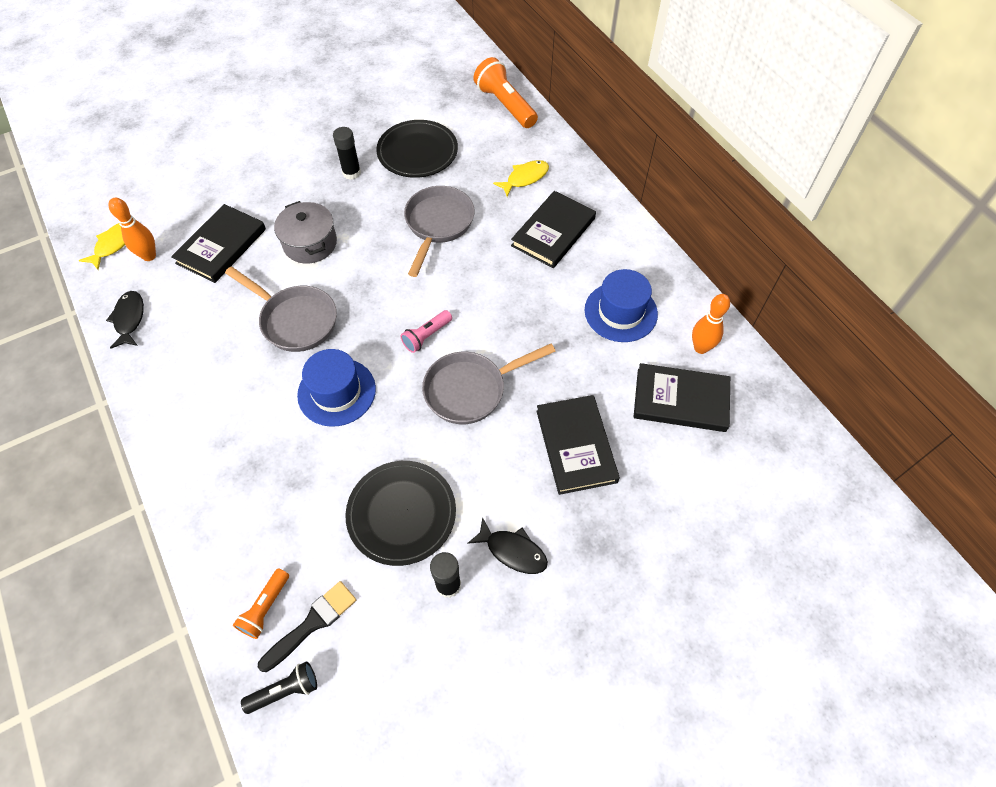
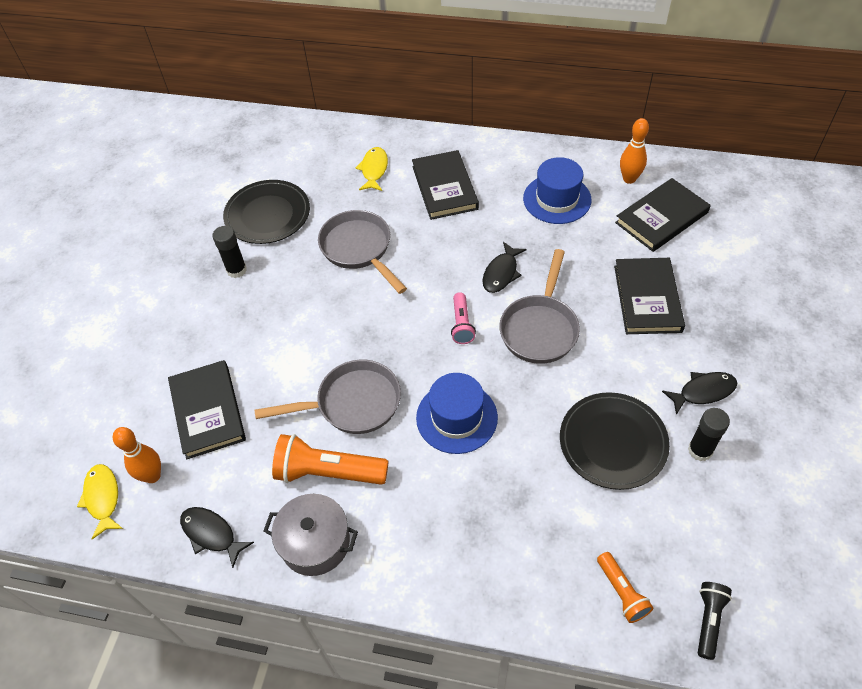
camera: 45 degrees left, 5 degrees down
(310, 243) = (280, 344): grey pot -> grey pot (315, 542)
(312, 623) = (662, 565): black brush -> none
(502, 327) = (501, 273): none -> black fish
(505, 105) = (286, 134): orange flashlight -> orange flashlight (328, 472)
(576, 446) = (647, 298): black book -> black book turned 60 degrees clockwise

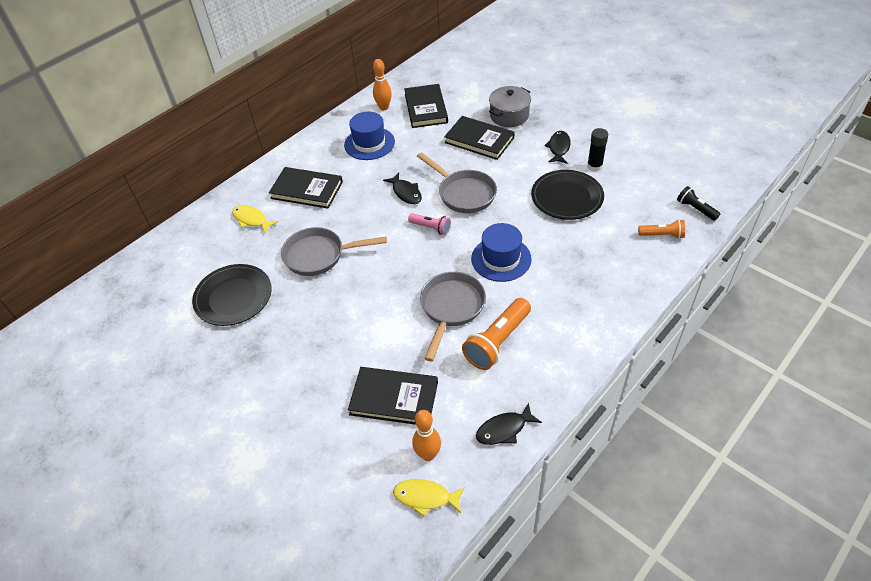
camera: 60 degrees left, 5 degrees down
(236, 270) = (271, 335): black glue stick -> none
(315, 542) = (547, 368): grey pot -> grey pot (509, 115)

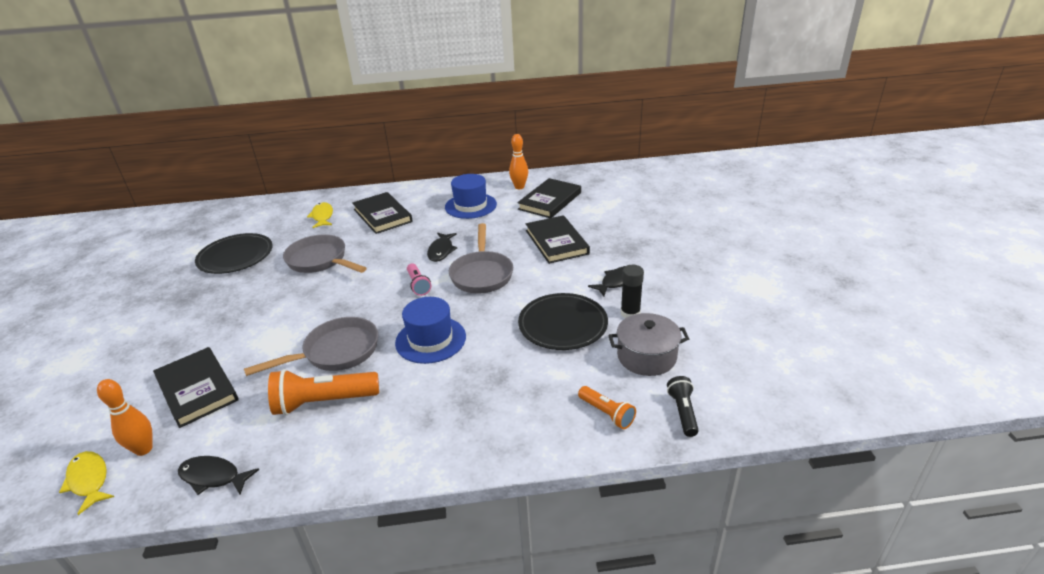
camera: 40 degrees right, 15 degrees down
(509, 115) = (611, 236): grey pot -> grey pot (646, 356)

